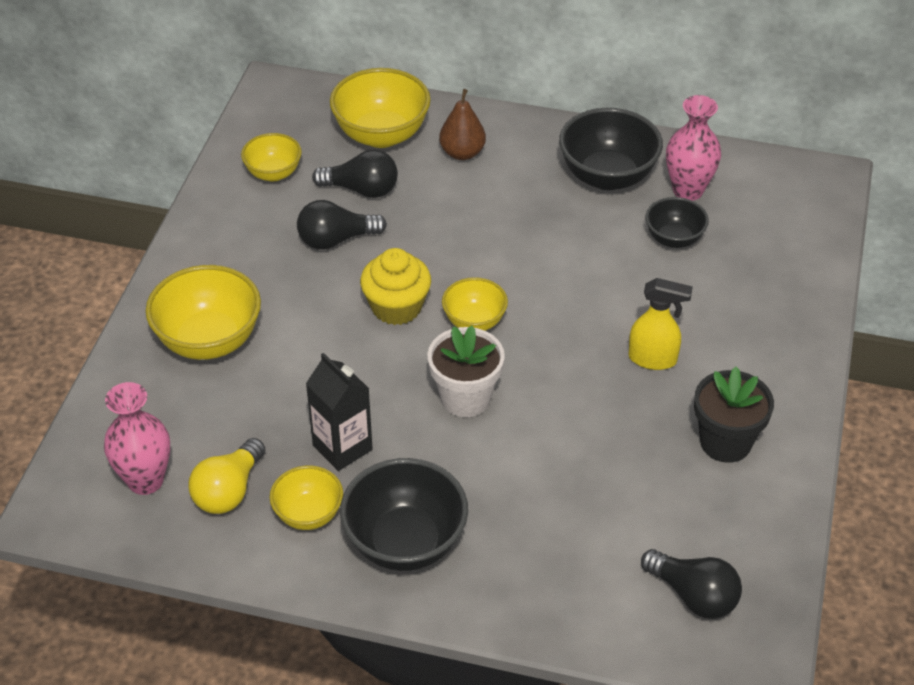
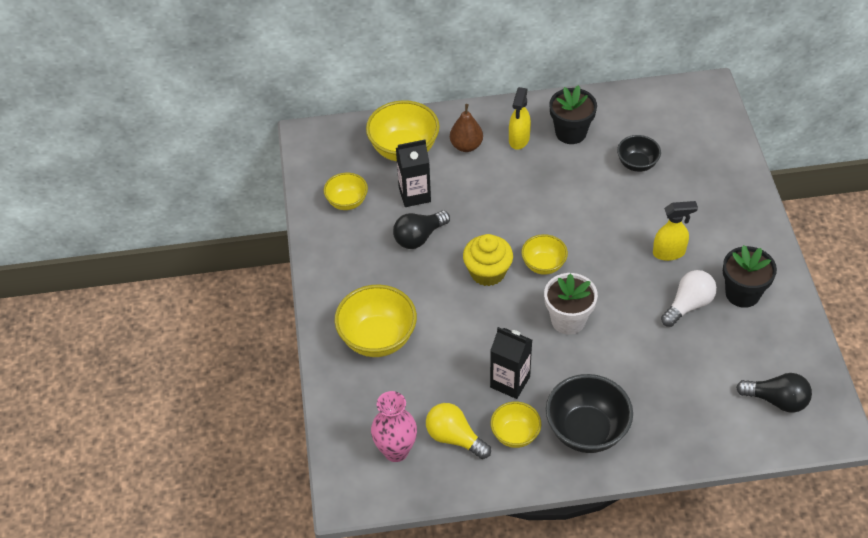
camera: 20 degrees left, 5 degrees up
(229, 491) = (454, 438): yellow light bulb -> yellow light bulb turned 120 degrees clockwise
(361, 189) = (414, 195): black light bulb -> black carton
(534, 165) = (519, 140): none -> yellow spray bottle
(607, 176) = (570, 132): black bowl -> black flower pot
(640, 432) = (688, 305): none -> white light bulb
(688, 190) = (627, 126): pink vase -> none

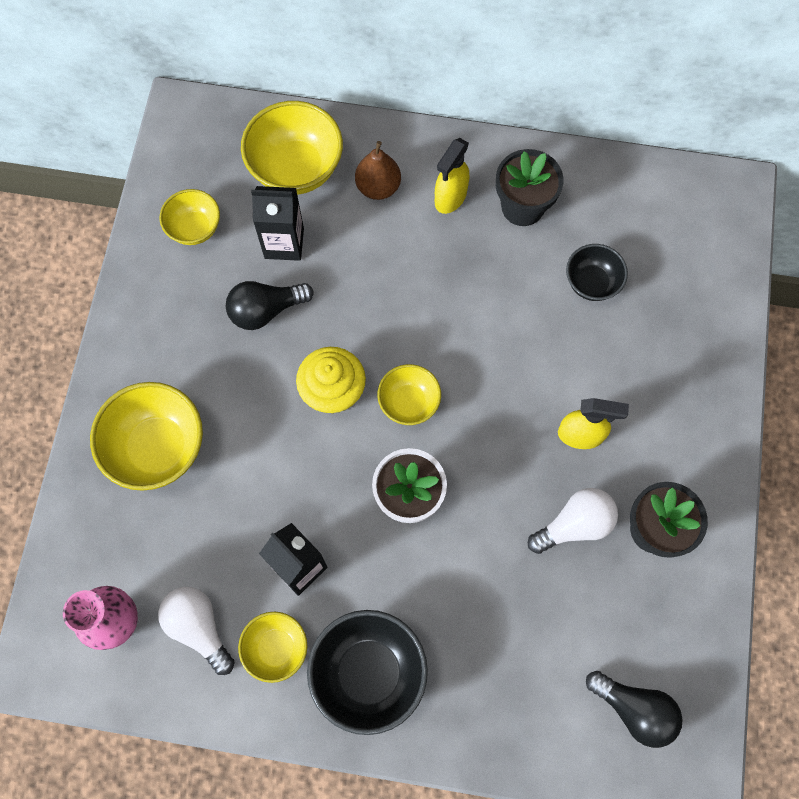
camera: 15 degrees right, 20 degrees up
(454, 438) = (199, 627): yellow light bulb -> white light bulb

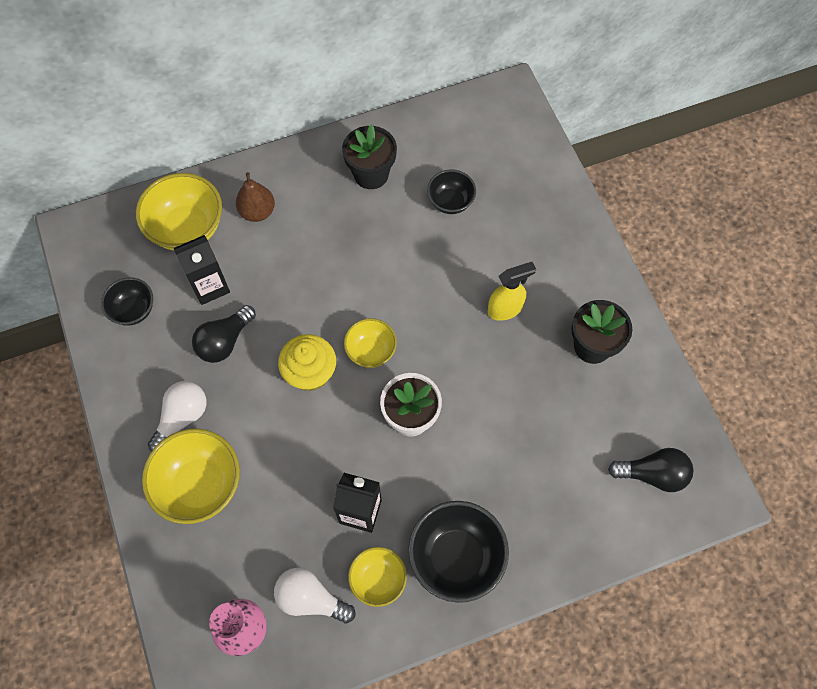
camera: 30 degrees left, 5 degrees down
(195, 228) = (133, 310): yellow bowl -> black bowl
(450, 198) = (315, 193): yellow spray bottle -> none
(574, 525) = (537, 372): white light bulb -> white light bulb (182, 418)

